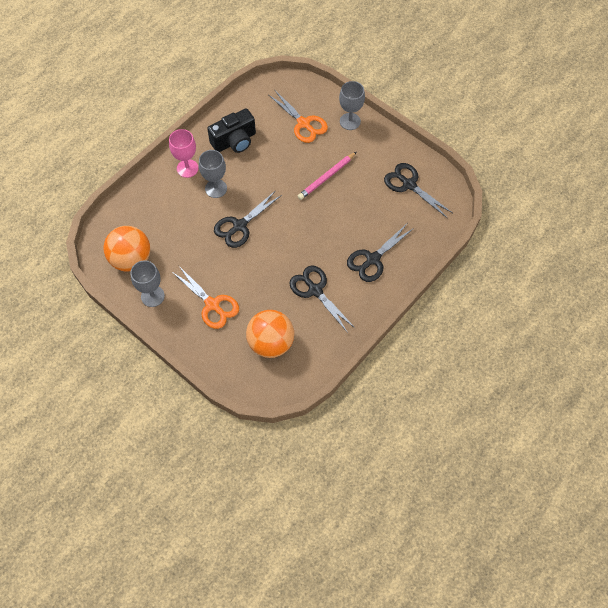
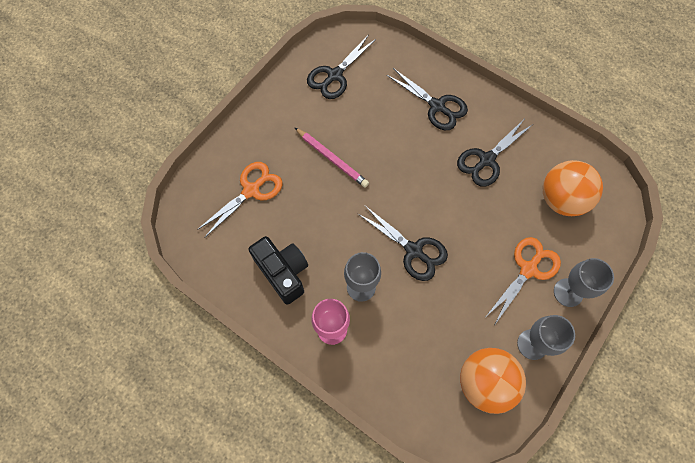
camera: 95 degrees left, 5 degrees up
(350, 121) = (246, 139): grey goblet -> grey goblet (568, 292)

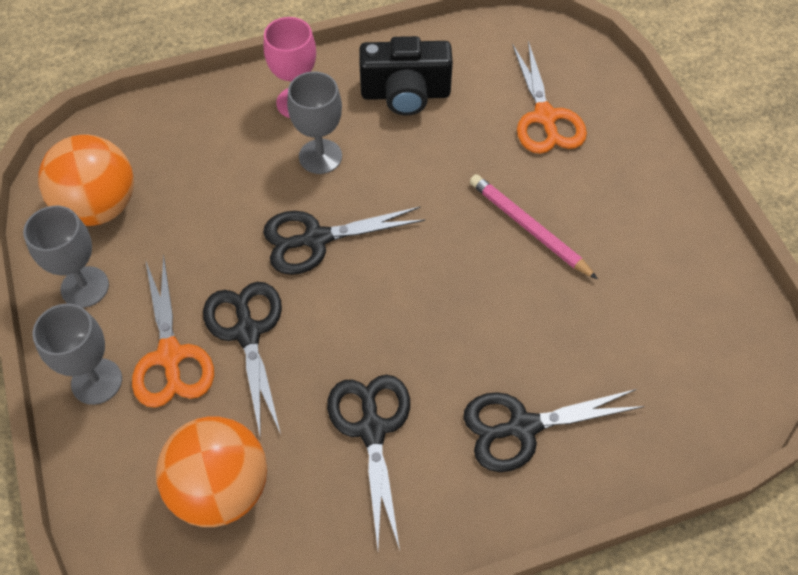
camera: 125 degrees right, 10 degrees down
(332, 159) = (528, 228): pink pencil -> pink pencil turned 60 degrees clockwise
(335, 75) = (683, 316): black scissors -> black scissors (247, 333)

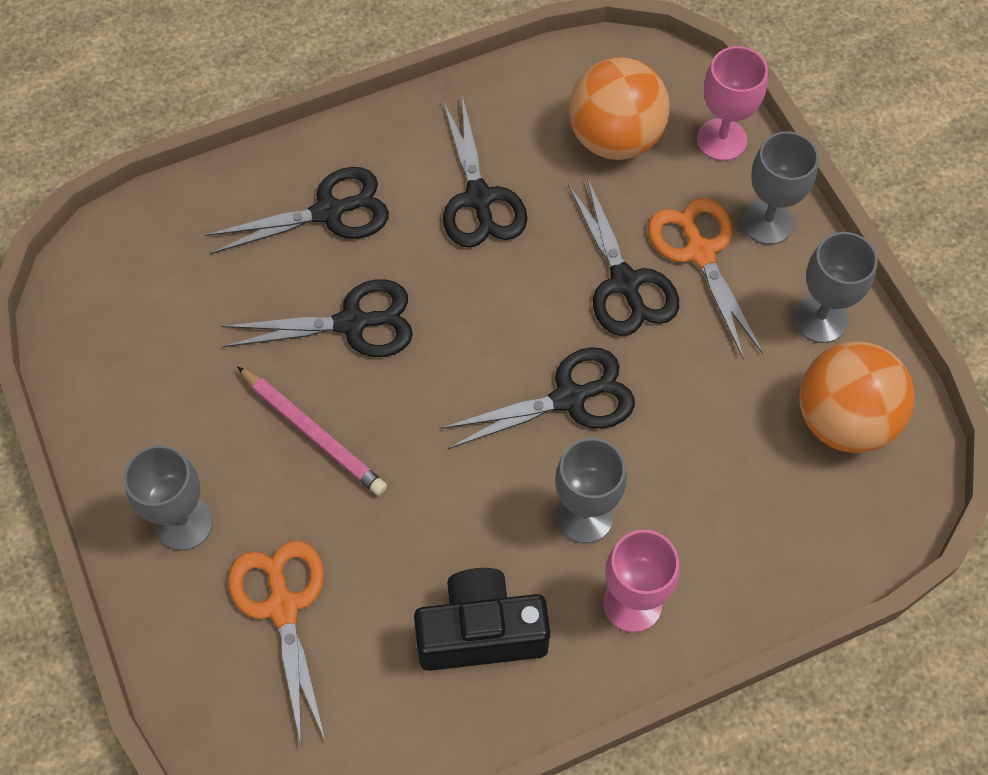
camera: 175 degrees right, 5 degrees up
(110, 477) = (721, 140): none -> pink goblet
(498, 315) = (352, 323): none -> black scissors
(625, 173) = (184, 523): none -> grey goblet

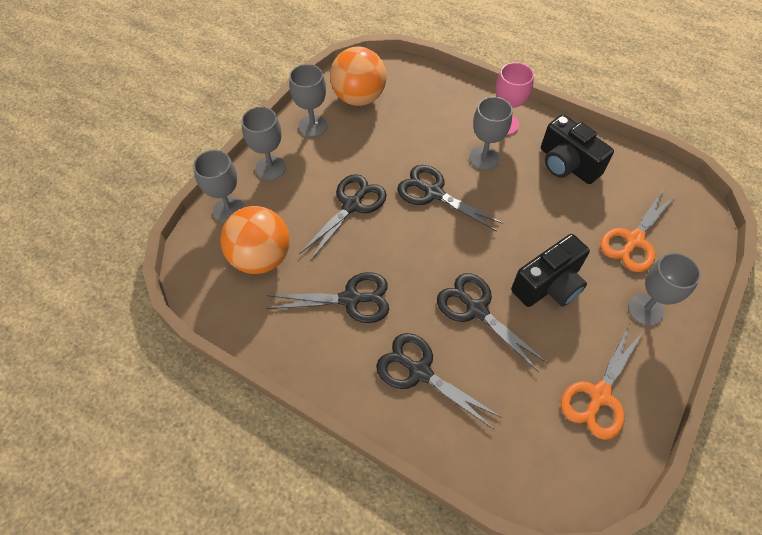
camera: 125 degrees left, 5 degrees down
(313, 433) = (549, 285): pink pencil -> black camera
(479, 198) = (350, 299): black scissors -> black scissors turned 45 degrees clockwise
(700, 253) = (310, 185): orange scissors -> orange scissors (599, 395)
(721, 140) = (229, 210): pink goblet -> grey goblet

